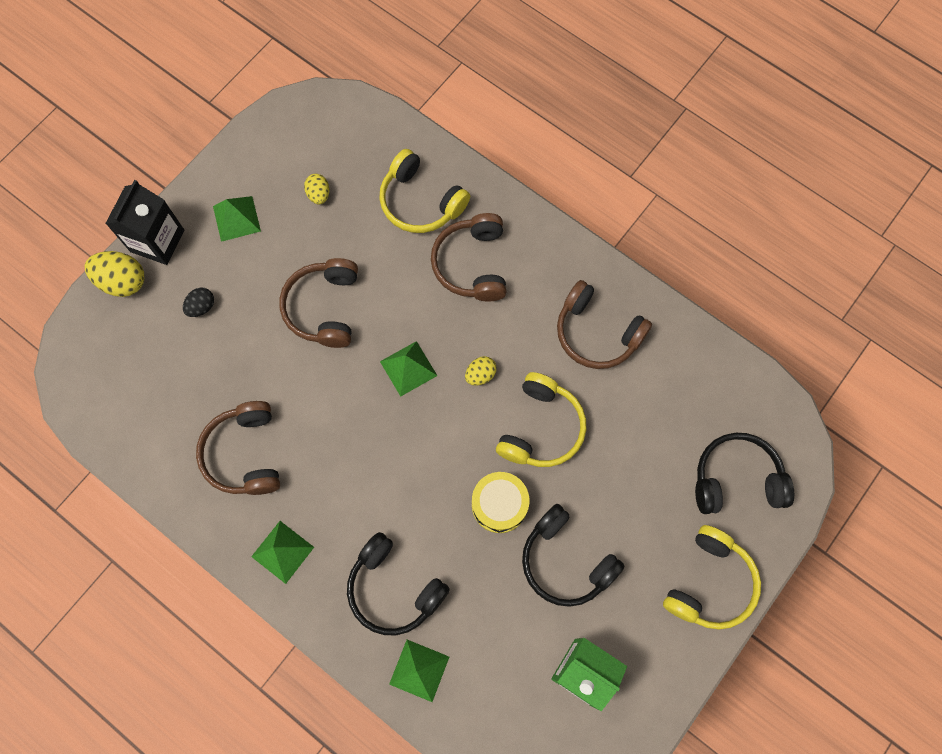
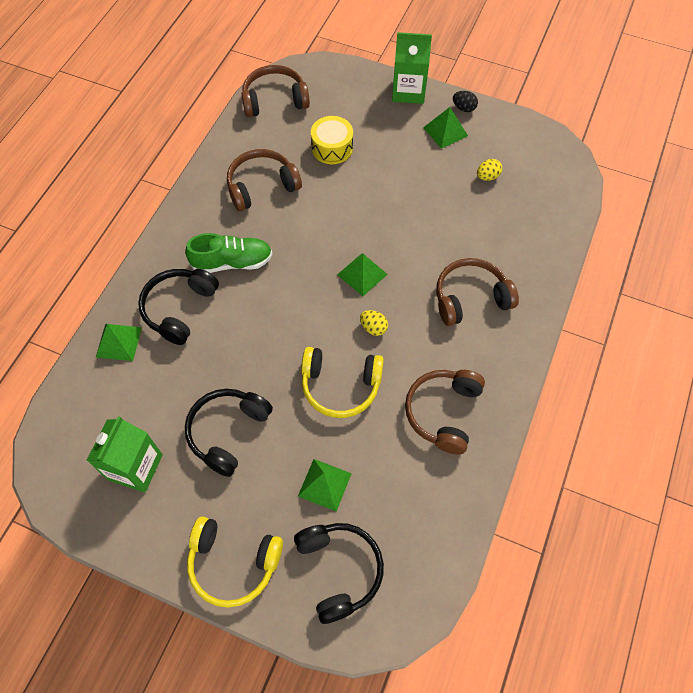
camera: 75 degrees right, 10 degrees down
(123, 281) = (370, 81): yellow egg -> none
(157, 241) = (408, 91): black carton -> green carton
(201, 307) = (367, 130): black egg -> black egg (464, 108)
(282, 552) = (193, 229): green pyramid -> green pyramid (324, 484)
(324, 308) = (393, 204): brown headphones -> brown headphones (274, 100)
(347, 513) = (232, 262): none -> green shoe
(420, 202) = (511, 247): yellow headphones -> none
(499, 505) = (264, 369): yellow drum -> yellow drum (332, 148)

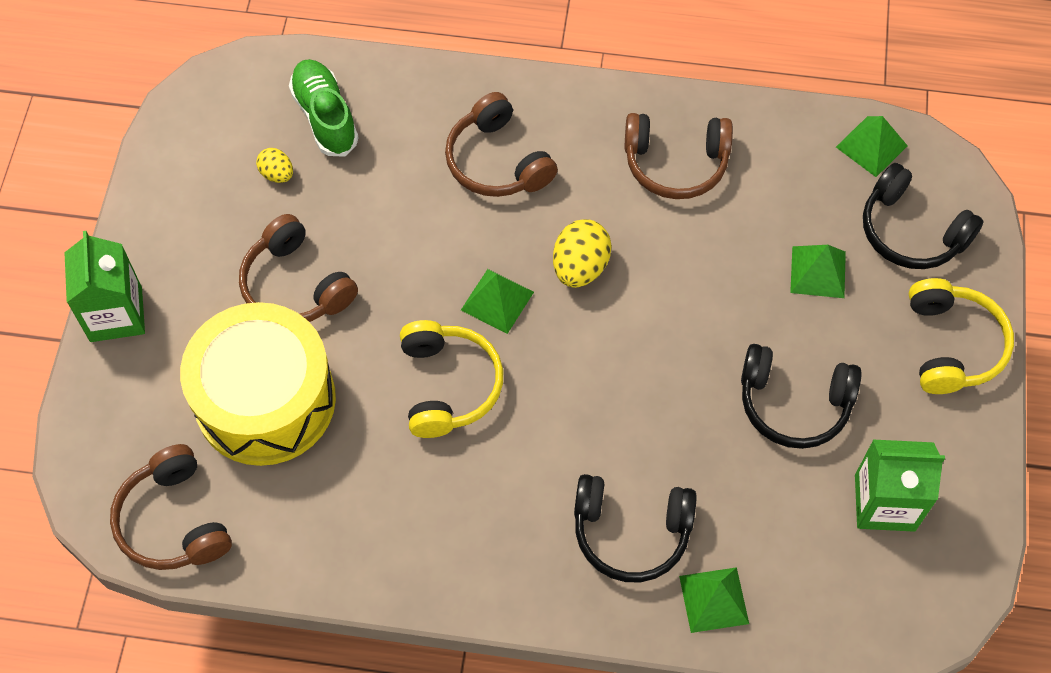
camera: 105 degrees left, 0 degrees up
(232, 262) = (527, 484): green shoe -> green shoe (325, 117)
(261, 186) = (370, 485): brown headphones -> brown headphones (295, 286)
(332, 148) = (265, 400): yellow drum -> yellow drum, size x1.99
(339, 570) = (911, 231): black headphones -> black headphones turned 105 degrees counterclockwise
(340, 386) = (680, 286): yellow headphones -> yellow headphones (448, 385)
(373, 328) = (580, 267): yellow egg -> yellow egg, size x1.71
(445, 131) = (196, 245): green pyramid -> green pyramid (871, 146)
(464, 108) = (141, 228): black egg -> none

